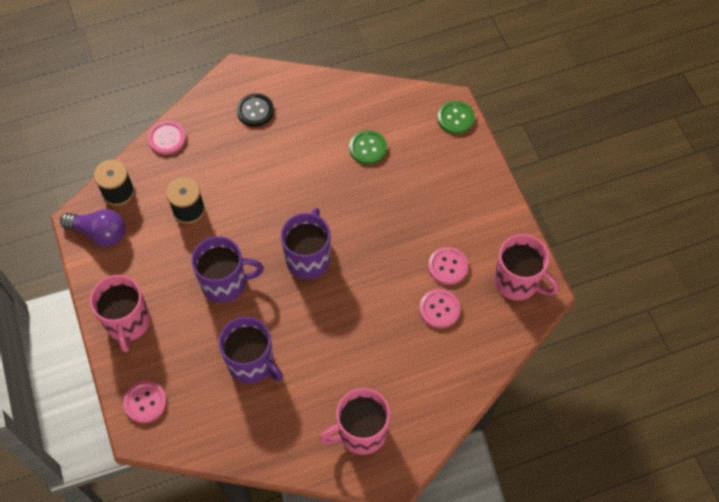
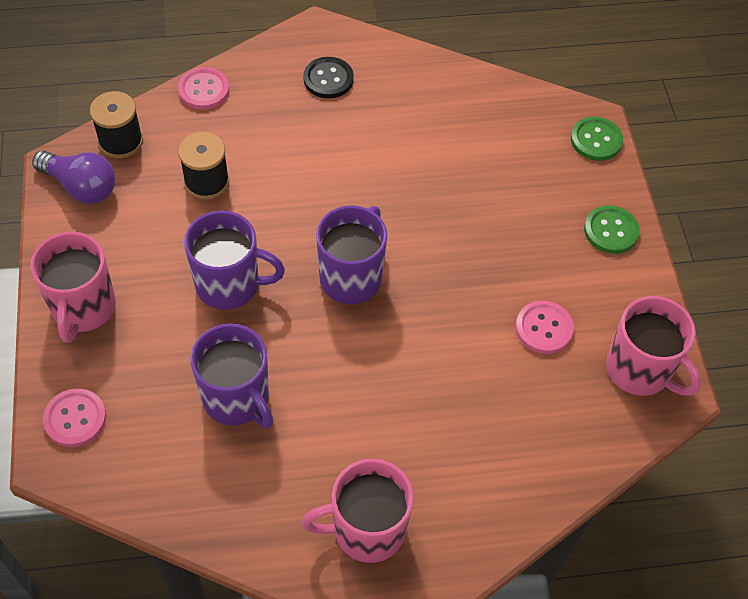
camera: 10 degrees right, 5 degrees down
(368, 148) = (467, 154): green button -> green button (611, 231)
(439, 309) = (519, 383): pink button -> none

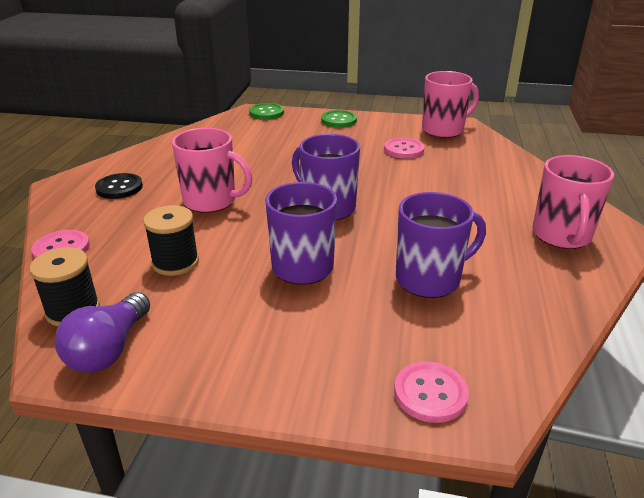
camera: 70 degrees left, 25 degrees down
(81, 186) = (109, 349): purple light bulb -> purple light bulb turned 150 degrees clockwise
(83, 308) = (283, 368): pink mug -> pink mug (211, 201)

